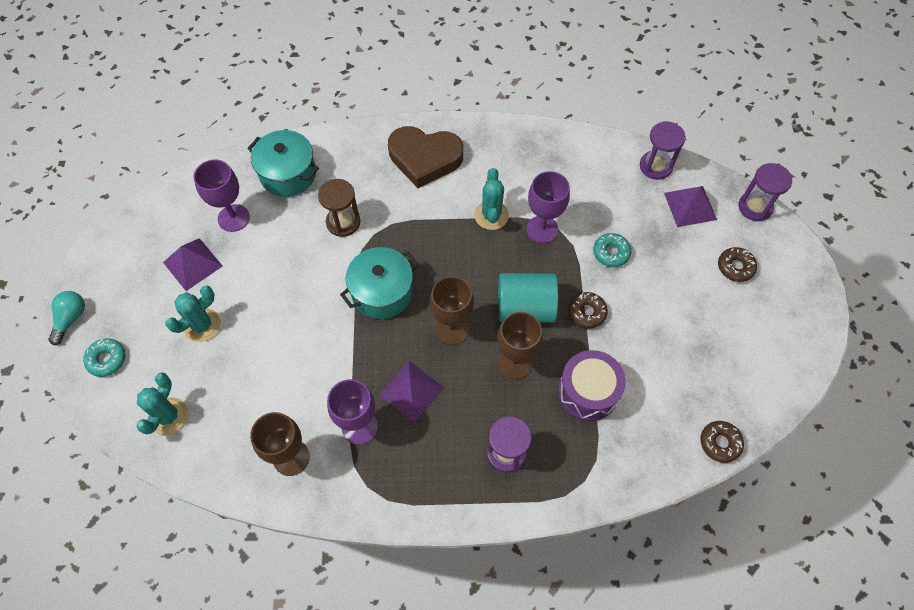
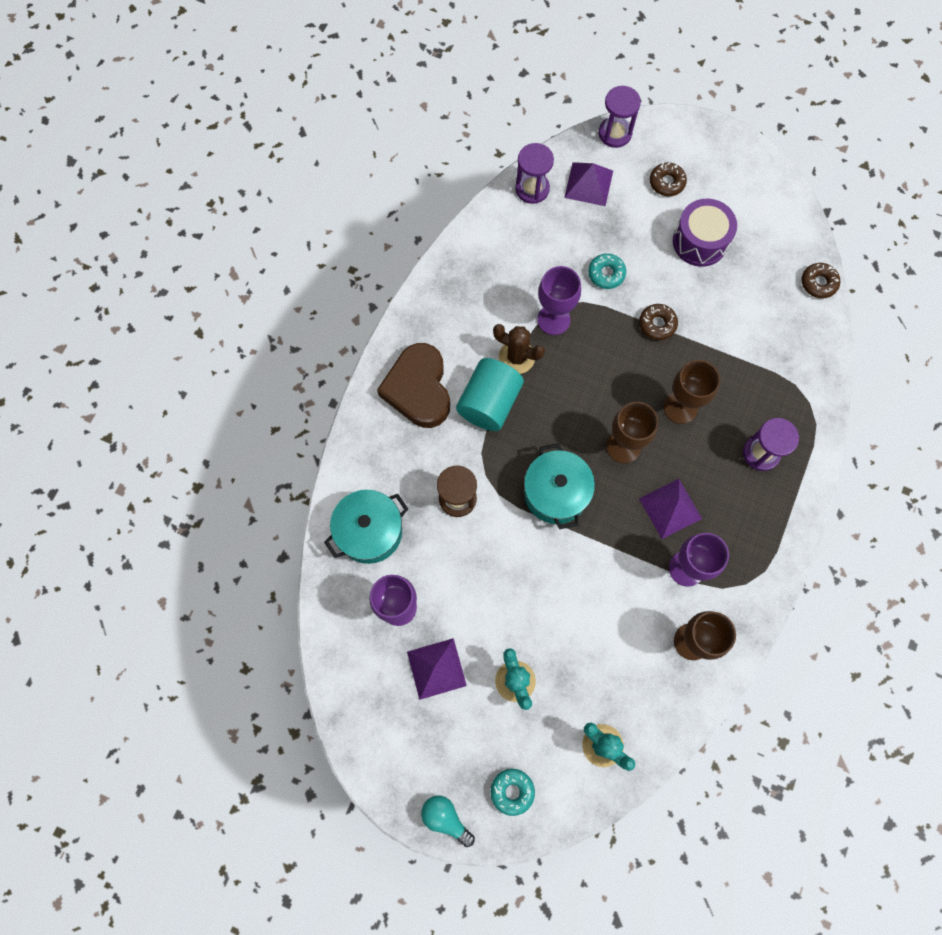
camera: 65 degrees left, 10 degrees up
(424, 158) = (418, 389): brown heart -> brown heart turned 135 degrees clockwise
(491, 215) = (516, 357): turquoise cactus -> brown cactus
(525, 308) = (629, 373): turquoise cylinder -> turquoise cylinder (489, 403)
(587, 392) = (733, 361): purple drum -> purple drum (700, 242)

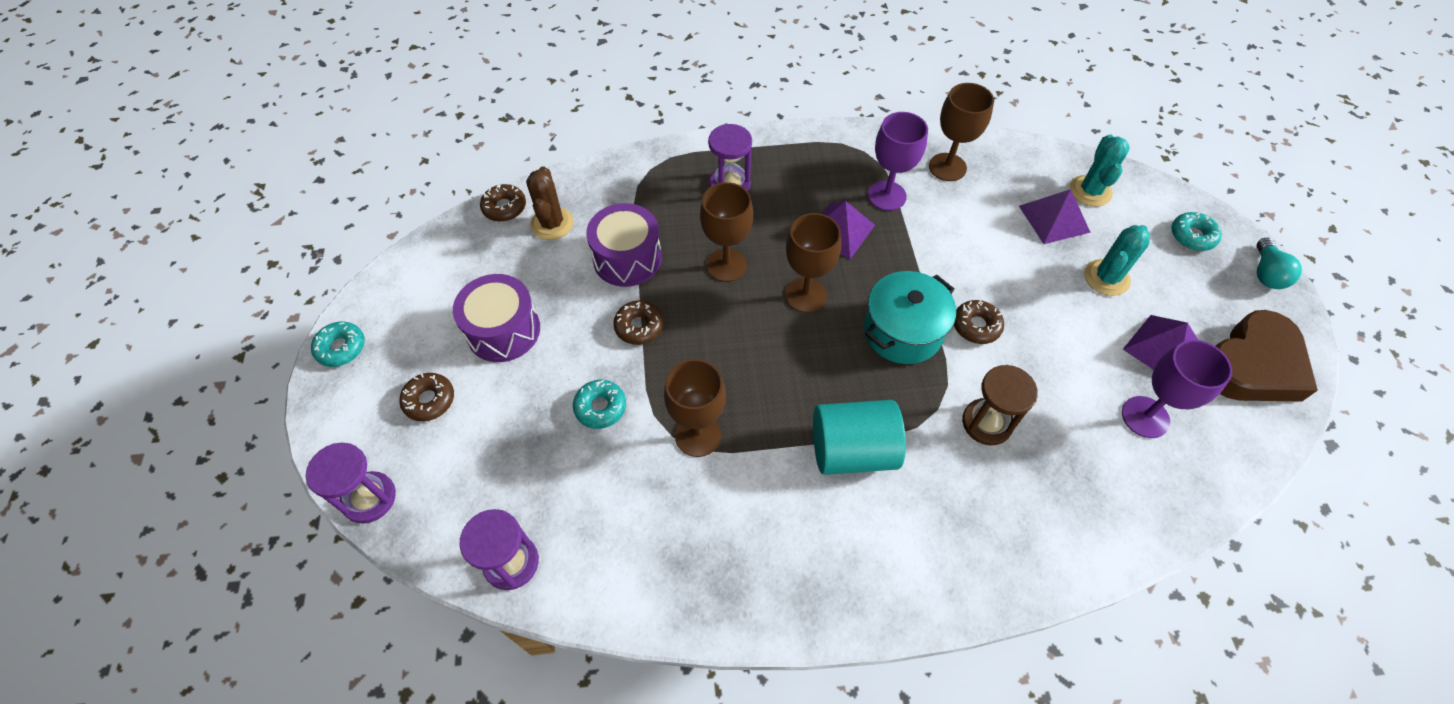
camera: 120 degrees left, 15 degrees down
(370, 532) = (1101, 496): turquoise pot -> none
(418, 389) = (894, 545): brown heart -> brown heart (1252, 365)
(516, 357) = (774, 451): brown cactus -> brown cactus (552, 224)
(531, 548) = (976, 326): none -> brown donut
(553, 319) = (698, 435): purple goblet -> brown goblet
(589, 184) = (470, 491): purple pyramid -> purple pyramid (1054, 218)
(723, 344) = (627, 258): none -> purple drum
(736, 147) = (341, 348): none -> turquoise donut

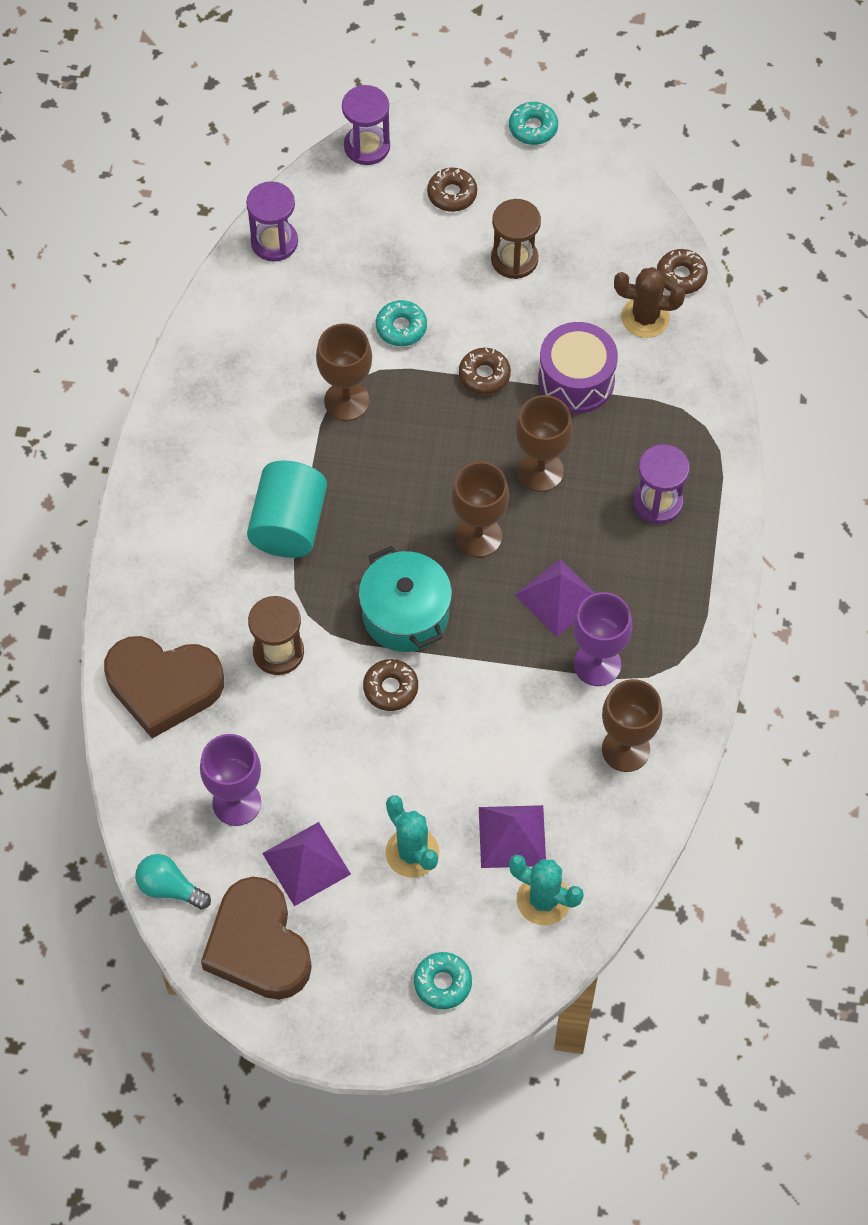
camera: 105 degrees right, 5 degrees up
(503, 330) = (514, 259): purple drum -> brown hourglass
(1072, 516) = (163, 686): none -> brown heart
(1266, 273) = (366, 1036): turquoise light bulb -> turquoise light bulb (169, 888)

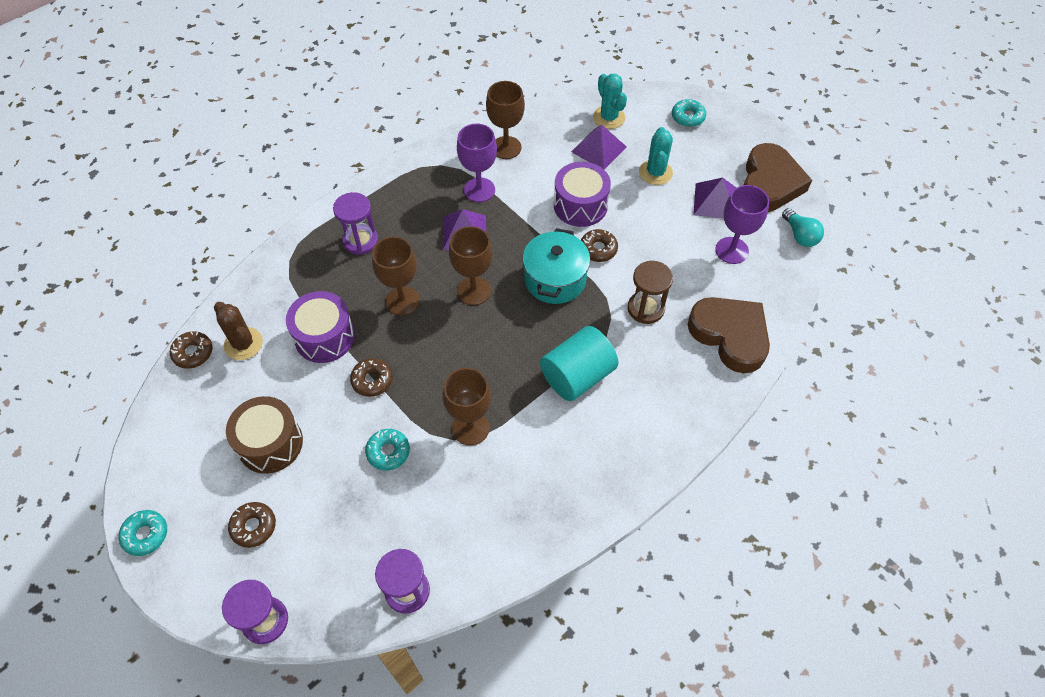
camera: 140 degrees left, 5 degrees down
(461, 733) = (580, 205): none -> purple drum
(514, 259) = (270, 443): brown hourglass -> brown drum

